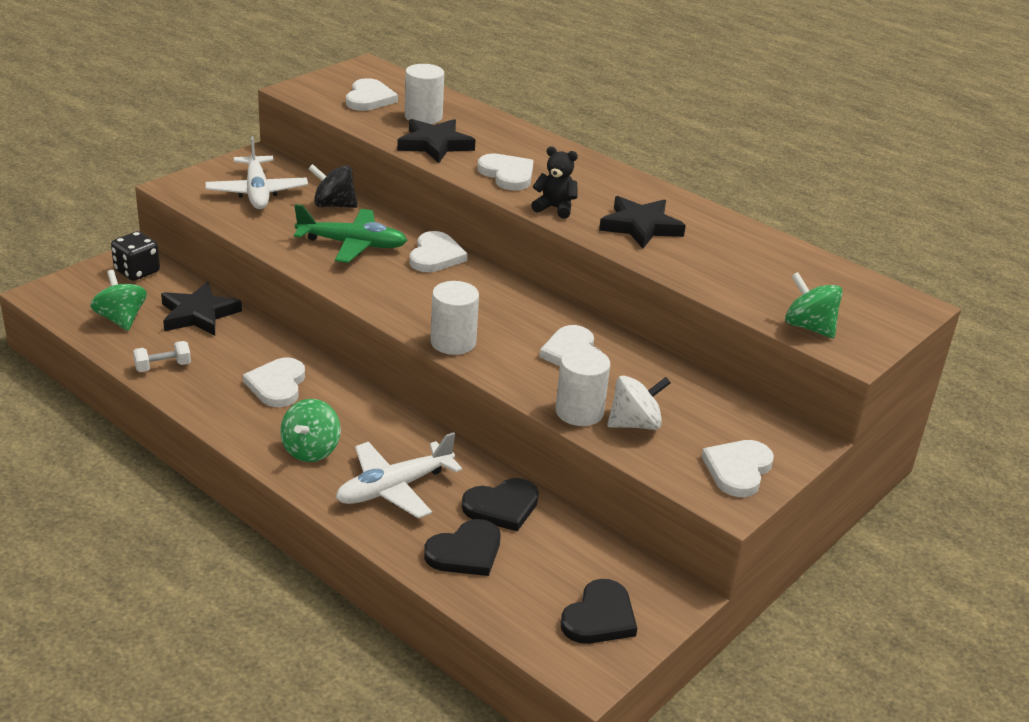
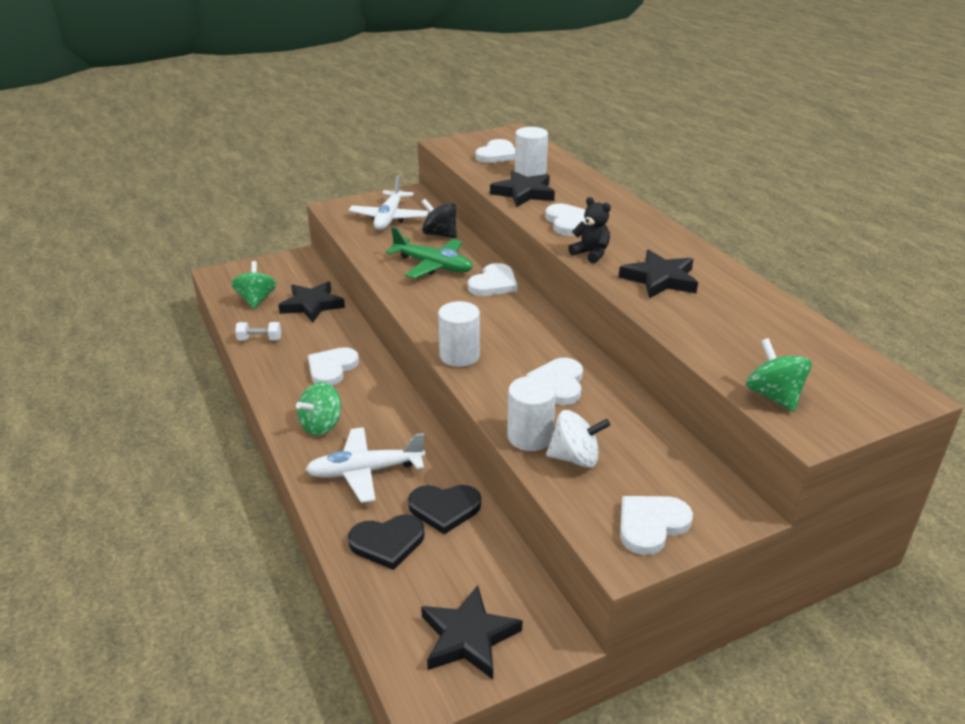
camera: 25 degrees right, 0 degrees up
(137, 271) = (291, 268): black dice -> none
(599, 617) = (468, 637): black heart -> black star

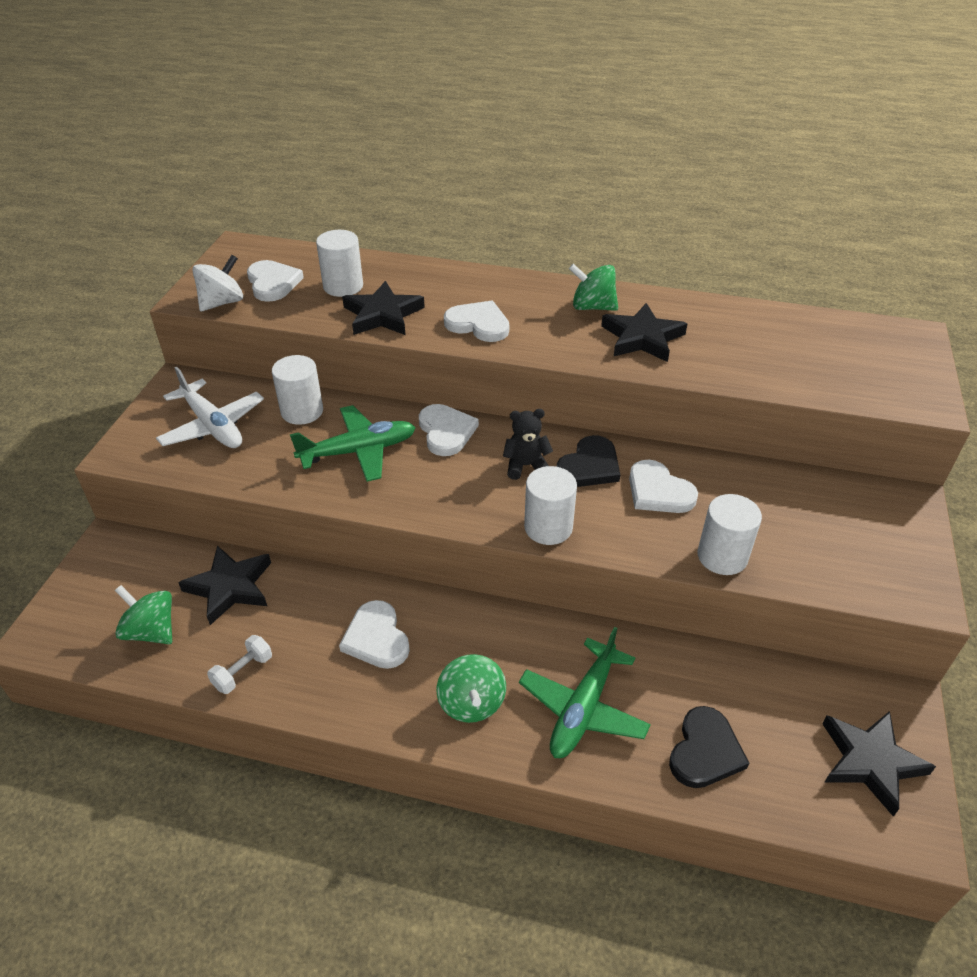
camera: 50 degrees left, 10 degrees up
(365, 471) = (583, 709): white plane -> green plane
(440, 234) = (302, 411): black spinning top -> white cylinder
(444, 508) = (690, 679): black heart -> black heart (589, 466)
(575, 458) = (776, 547): white spinning top -> white spinning top (222, 302)
(591, 254) = (554, 346): black teddy bear -> black teddy bear (526, 466)
(651, 525) = (895, 557): white heart -> none
(773, 396) = (871, 391): green spinning top -> green spinning top (592, 307)

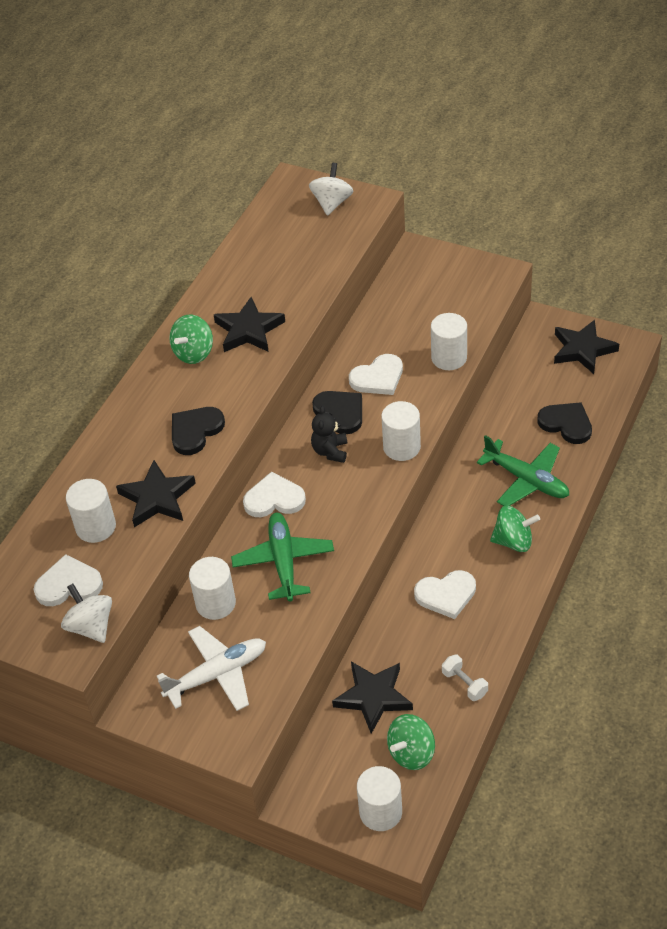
camera: 75 degrees left, 5 degrees up
(80, 613) = (380, 812): none -> white cylinder
(478, 324) = (195, 431): white heart -> black heart
(899, 371) = (332, 203): none -> white spinning top

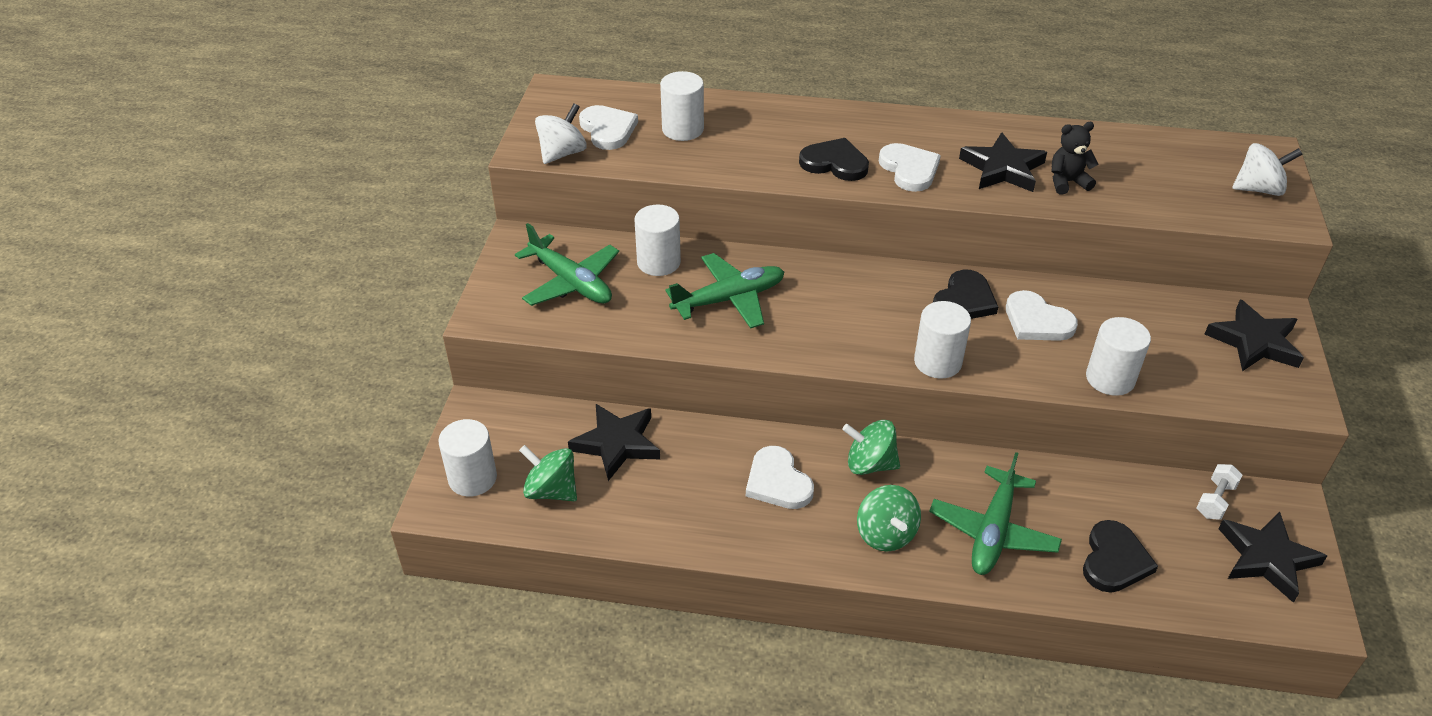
camera: 70 degrees right, 5 degrees down
(157, 498) = (733, 158): black star -> black star (1254, 342)
(194, 353) = (945, 139): green spinning top -> green spinning top (870, 464)
(217, 674) = (571, 282): white plane -> green plane
(274, 499) = (812, 274): white heart -> white heart (909, 169)
(330, 451) = (901, 304): black teddy bear -> black teddy bear (1067, 182)
(464, 684) = (655, 522): white dumbbell -> white dumbbell (1215, 500)

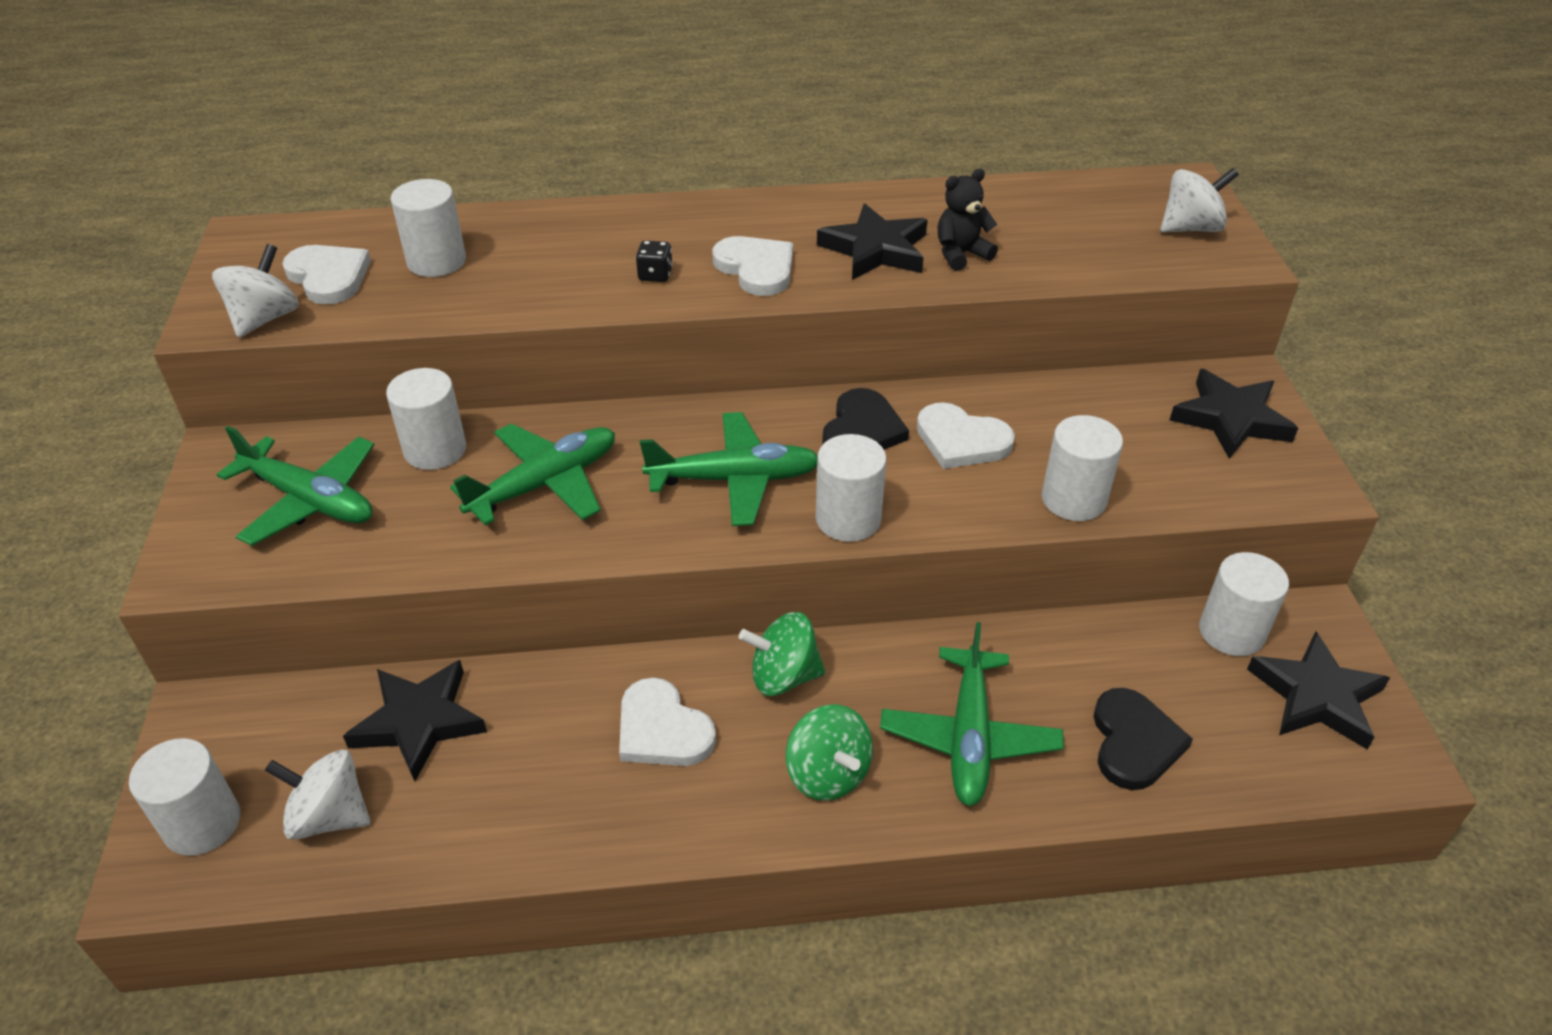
camera: 15 degrees left, 0 degrees up
(551, 490) = (329, 816): green spinning top -> white spinning top
(835, 163) = (655, 275): black heart -> black dice
(862, 319) = (735, 479): none -> green plane
(1215, 500) = (1231, 632): white dumbbell -> white cylinder

